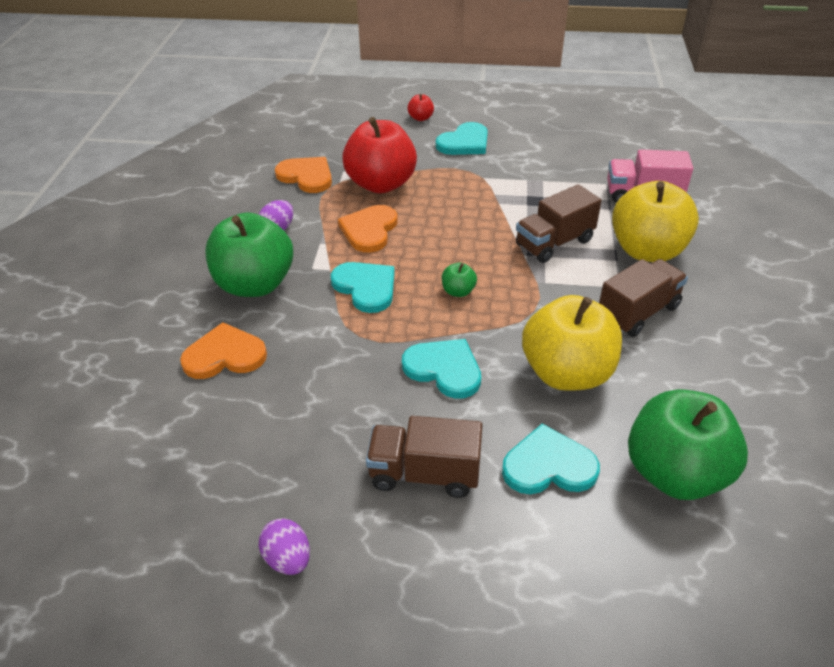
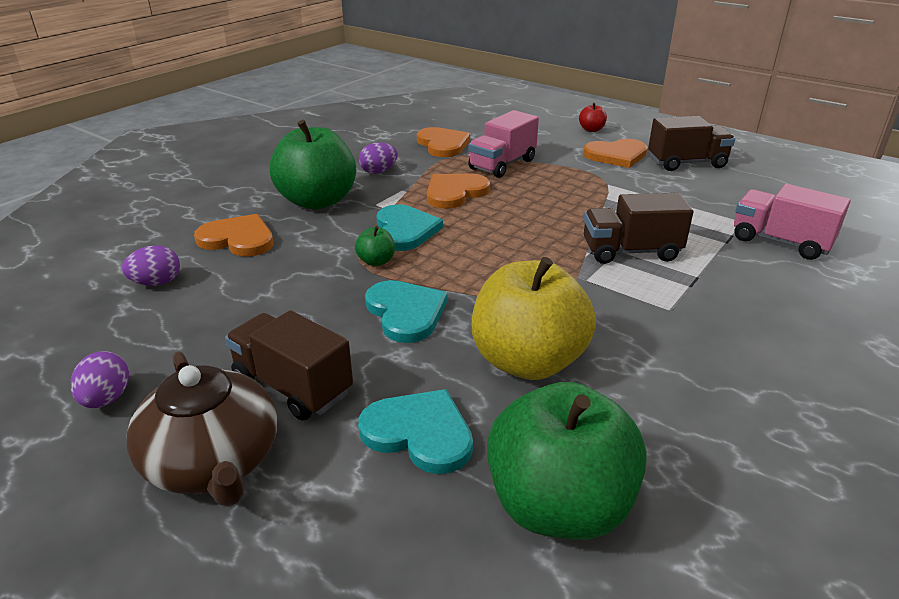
camera: 30 degrees right, 10 degrees down
(199, 433) = (157, 283): none -> purple egg
(381, 184) = (502, 165): red apple -> pink truck
(432, 562) = (214, 462): none -> brown teapot
(458, 291) = (487, 259): green apple -> green apple (376, 261)
(464, 142) = (616, 155): turquoise heart -> orange heart
(638, 312) = (668, 338): brown truck -> brown truck (686, 163)
(647, 250) = (737, 289): yellow apple -> none

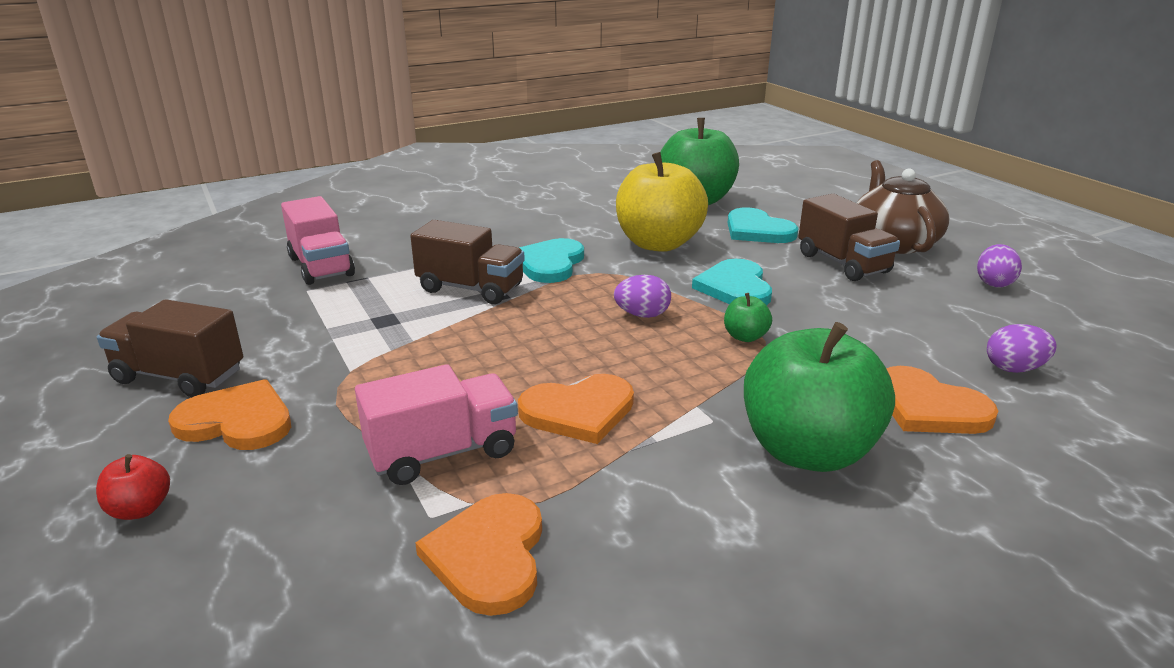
camera: 155 degrees left, 5 degrees down
(378, 172) = (676, 499): purple egg -> purple egg (642, 315)
(405, 230) = (692, 366): turquoise heart -> turquoise heart (549, 263)

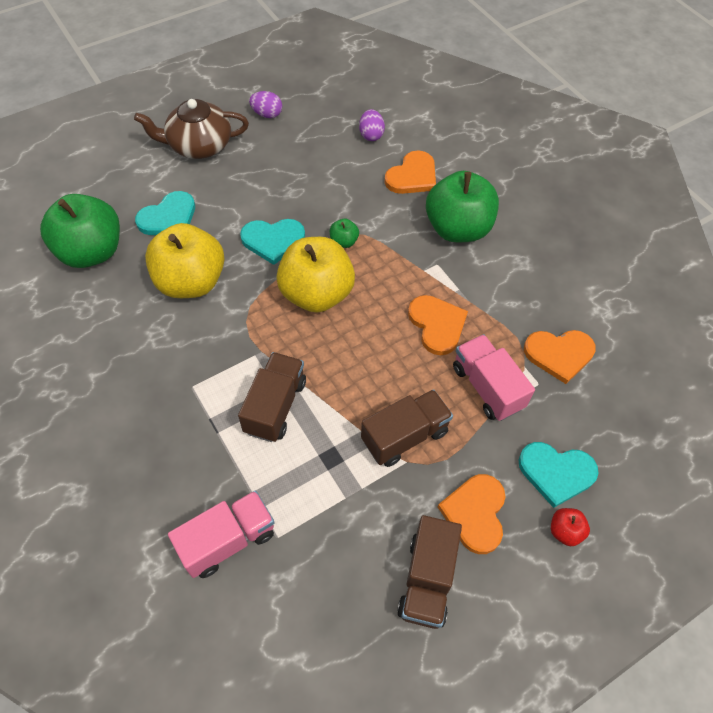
camera: 95 degrees left, 30 degrees up
(549, 263) = (228, 355): turquoise heart -> turquoise heart (556, 473)
(642, 315) = (316, 294): purple egg -> yellow apple
(843, 263) = (234, 178): brown truck -> brown truck (405, 436)

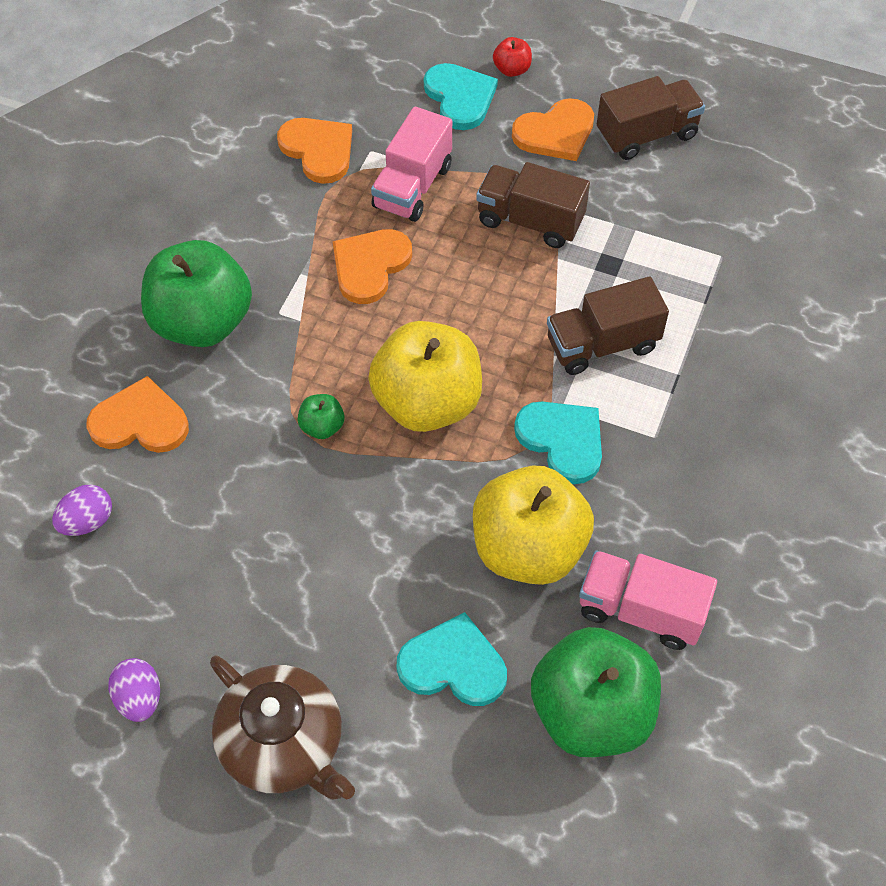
camera: 125 degrees left, 0 degrees up
(228, 540) = (763, 289): pink truck -> pink truck (640, 611)
(273, 240) = (385, 506): turquoise heart -> turquoise heart (562, 440)

